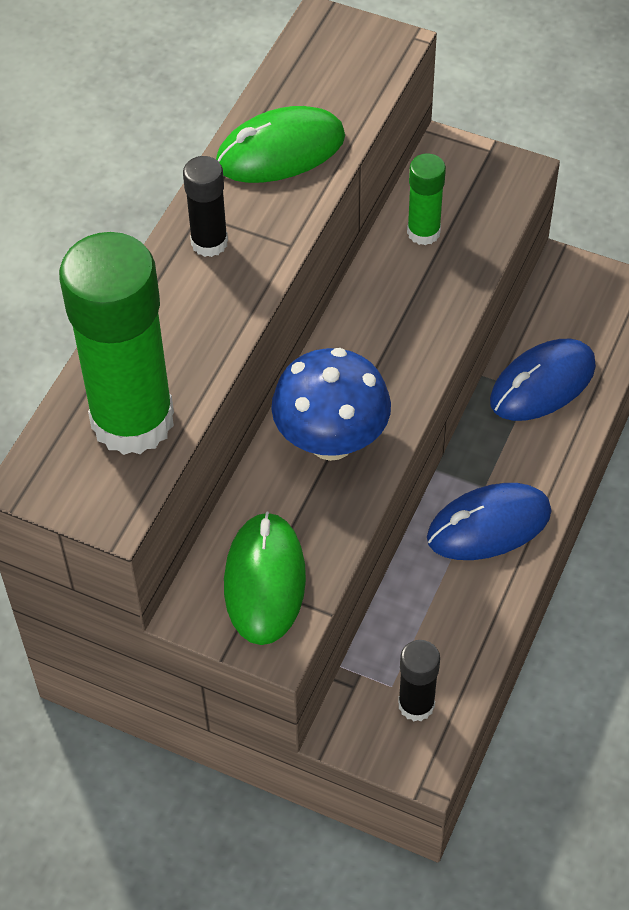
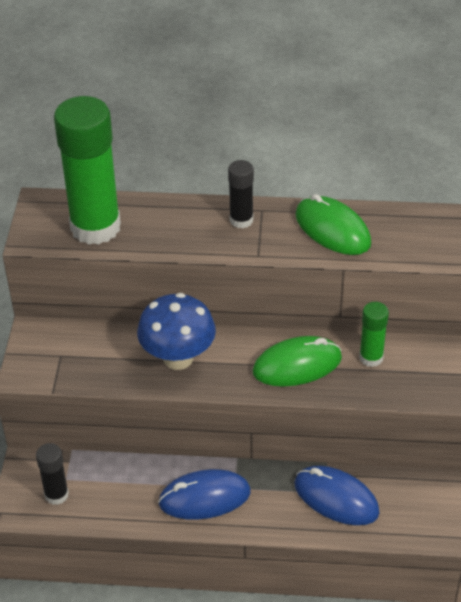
camera: 70 degrees right, 10 degrees down
(264, 581) = (64, 356): green mouse -> green mouse (297, 365)
(489, 525) = (204, 498): blue mouse -> blue mouse turned 60 degrees counterclockwise

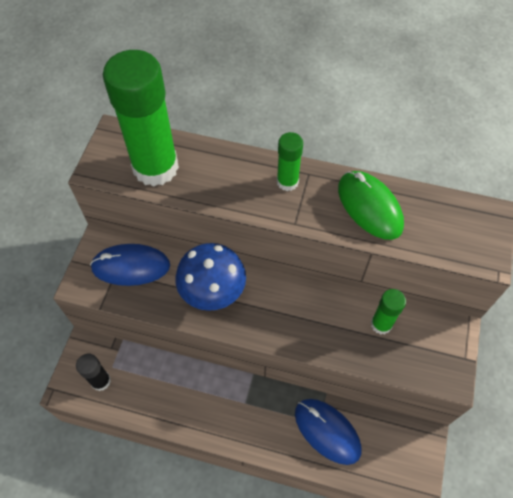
camera: 10 degrees right, 15 degrees up
(204, 498) = (218, 408): blue mouse -> blue mouse (131, 266)
(241, 220) = (287, 182): black glue stick -> green glue stick
(297, 365) = (314, 320): green mouse -> none

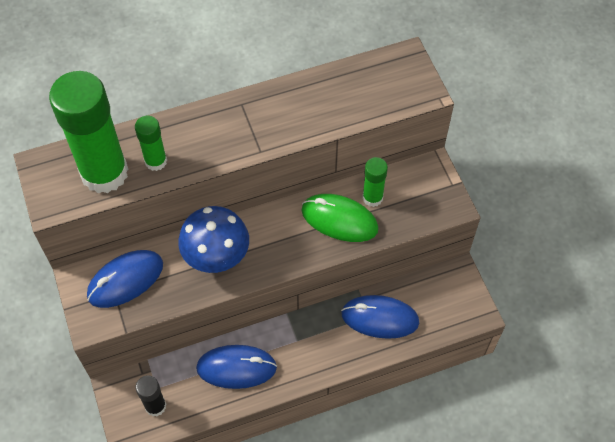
camera: 35 degrees left, 0 degrees up
(182, 392) = (236, 368): none -> blue mouse
(287, 182) = (229, 121): green glue stick -> green glue stick (156, 161)
(369, 207) = (310, 103): green mouse -> green mouse (339, 220)

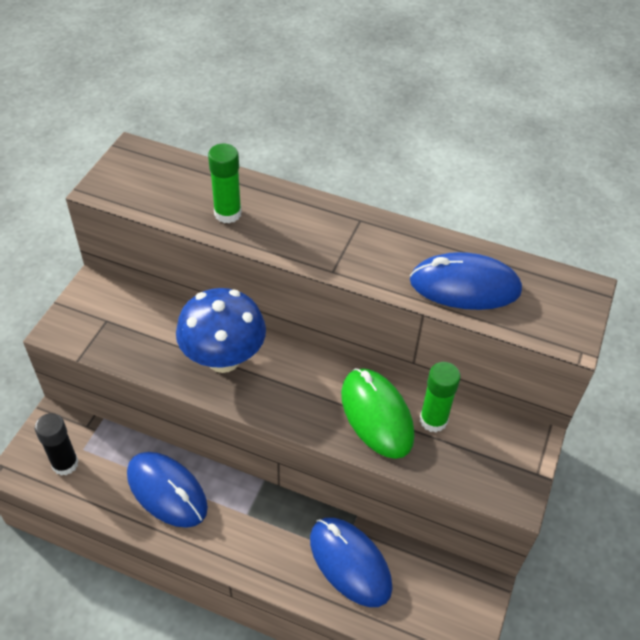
camera: 40 degrees right, 10 degrees down
(104, 173) = (174, 193): green glue stick -> none
(125, 280) = (127, 317): blue mouse -> blue mouse (465, 286)

